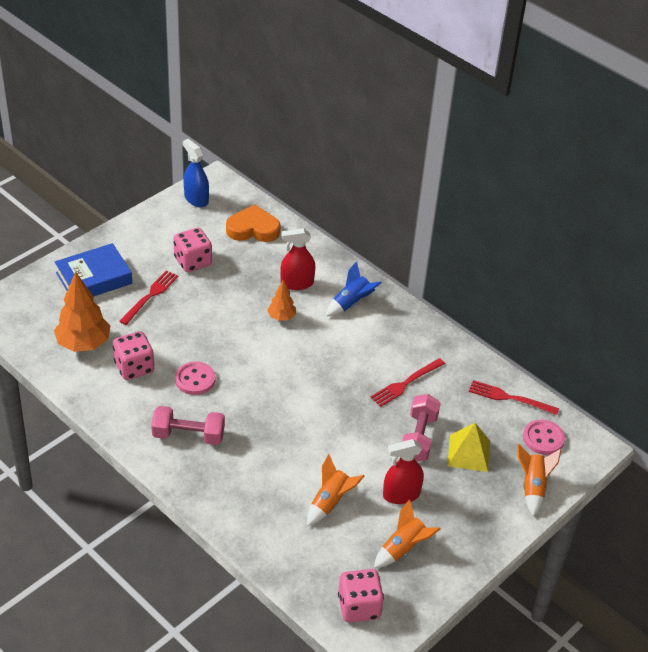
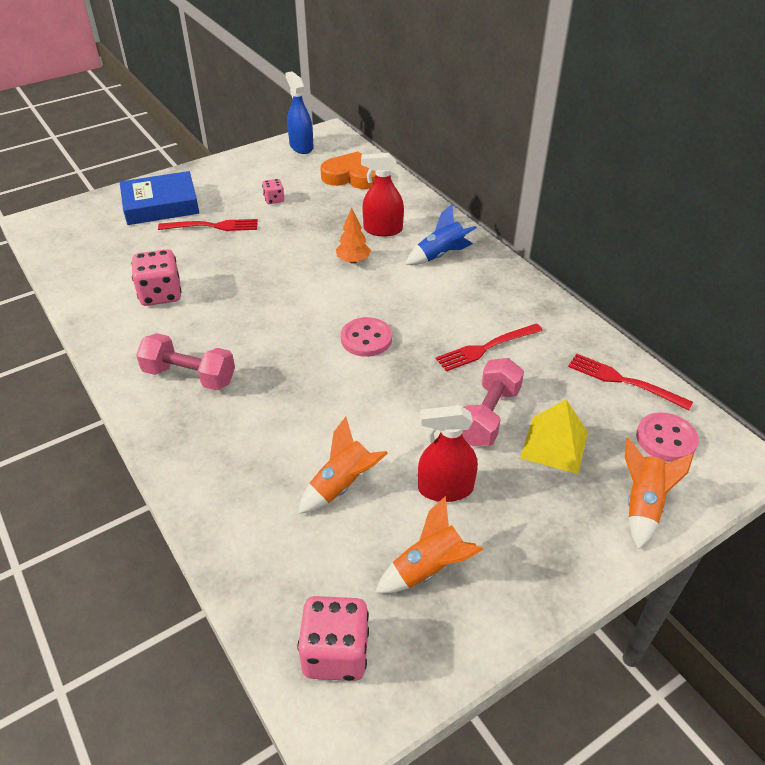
camera: 15 degrees right, 0 degrees up
(83, 344) = (116, 265): orange tree -> none
(150, 295) = (213, 226): red fork -> red fork turned 45 degrees clockwise
(193, 262) = (274, 199): pink dice -> pink dice, size x0.53
(195, 379) = (225, 315): pink button -> pink button (366, 339)

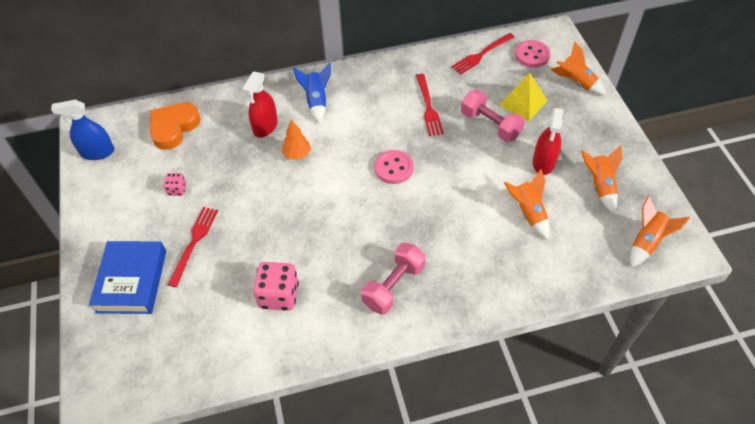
camera: 70 degrees left, 10 degrees up
(335, 653) = (647, 242): pink dice -> orange rocket

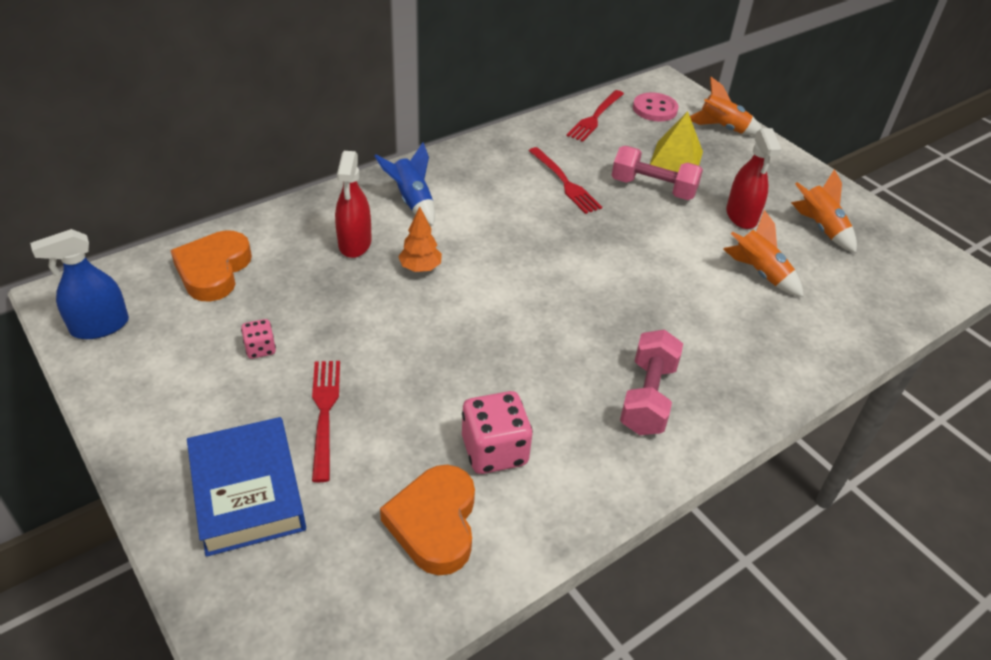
camera: 25 degrees left, 10 degrees down
(222, 331) = (434, 523): none -> orange heart
(394, 168) = (562, 258): pink button -> none
(647, 242) = (911, 275): orange rocket -> none

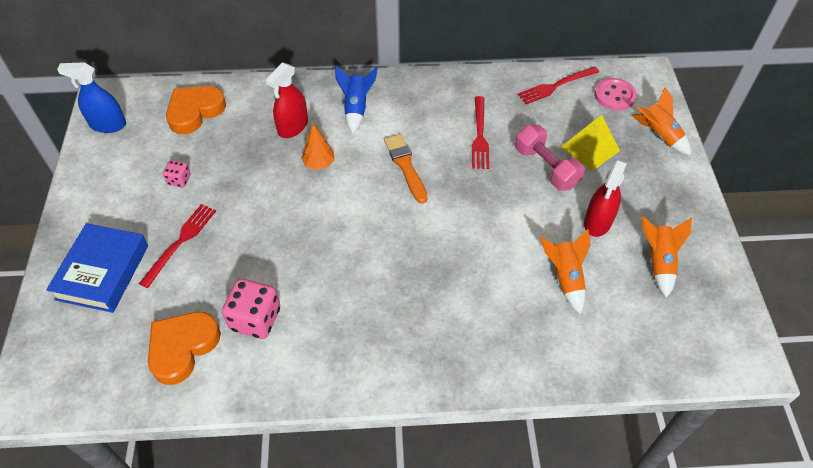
camera: 35 degrees right, 10 degrees up
(517, 236) = (405, 166): none -> orange brush
(647, 397) = (387, 333): pink dumbbell -> none

